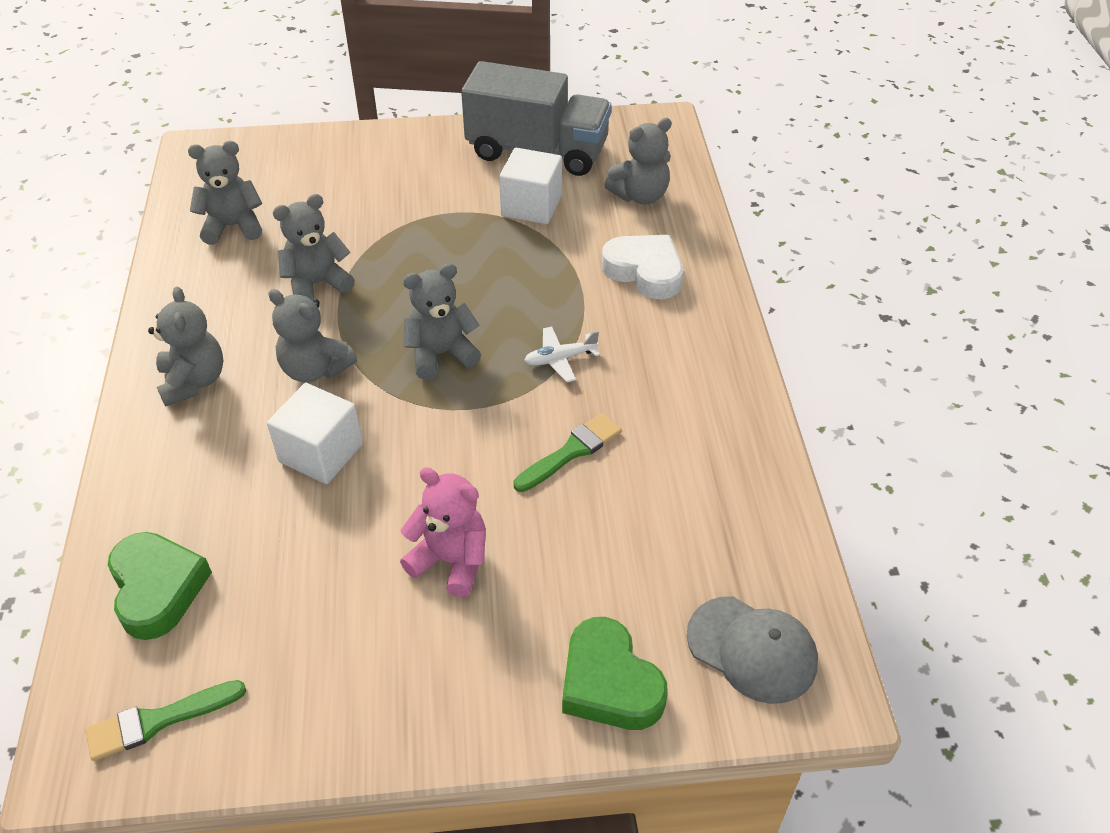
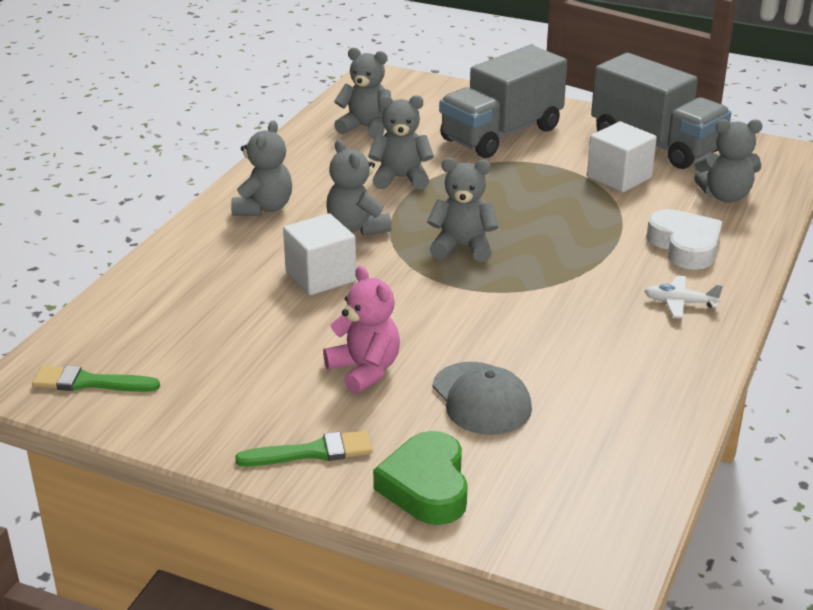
camera: 30 degrees right, 15 degrees down
(157, 589) = (146, 313): green heart -> none
(382, 188) = (501, 134): none -> grey truck
(560, 359) = (559, 279): white plane -> white plane (680, 303)
(571, 452) = (518, 339): green brush -> green brush (312, 452)
(752, 649) = (565, 512): grey cap -> grey cap (481, 399)

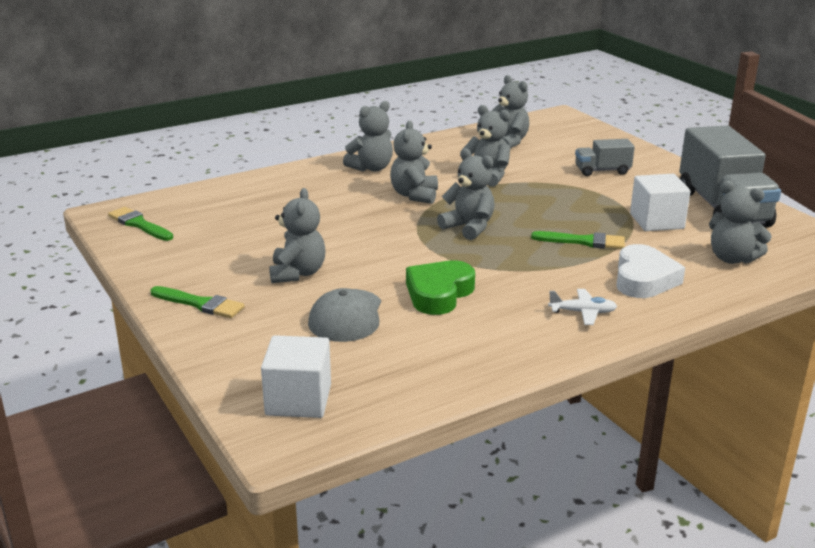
camera: 35 degrees right, 5 degrees down
(320, 276) = (349, 214): white cube -> white cube (298, 400)
(365, 370) = (297, 273): pink teddy bear -> grey teddy bear
(426, 486) = (236, 349): green heart -> green heart (439, 293)
(501, 134) = (602, 171): grey truck -> grey truck, size x0.49
(586, 224) = (583, 241): none -> green brush
(680, 303) = (582, 312): white plane -> white plane turned 135 degrees clockwise

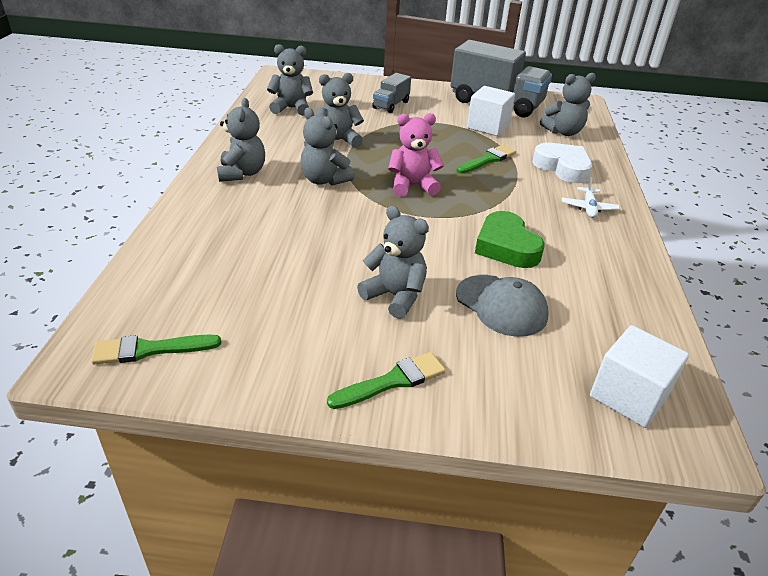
camera: 55 degrees left, 10 degrees up
(469, 227) = (412, 186): grey teddy bear -> pink teddy bear
(582, 312) = (588, 208): white plane -> white plane turned 150 degrees clockwise

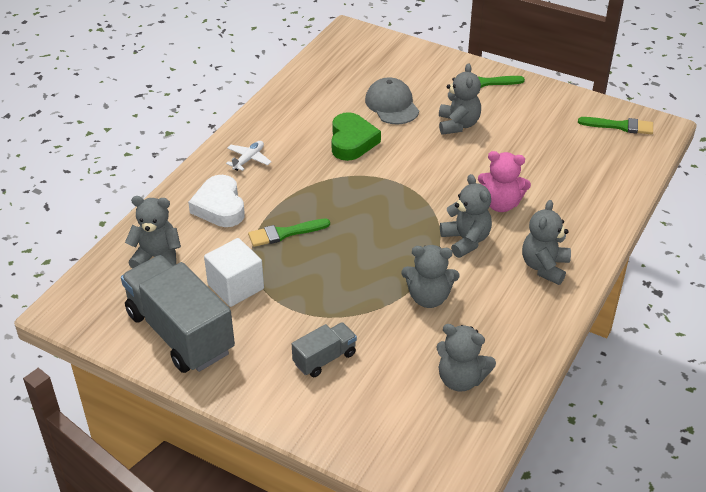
camera: 155 degrees left, 5 degrees up
(395, 296) = (458, 125): grey teddy bear -> grey teddy bear turned 150 degrees counterclockwise
(412, 186) = (385, 215): pink teddy bear -> pink teddy bear (501, 204)
(629, 396) = (363, 51): white cube -> none

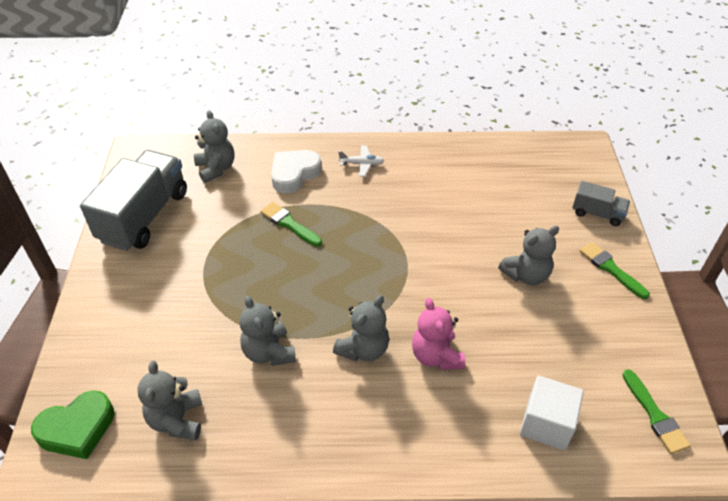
camera: 60 degrees right, 5 degrees up
(235, 286) = (210, 223): white cube -> white cube (546, 424)
(325, 358) = (157, 312): grey truck -> grey truck (597, 213)
(352, 141) = (436, 213): green heart -> green heart (77, 429)
(392, 105) = (511, 217): grey cap -> none
(544, 267) = (368, 430): grey teddy bear -> none

